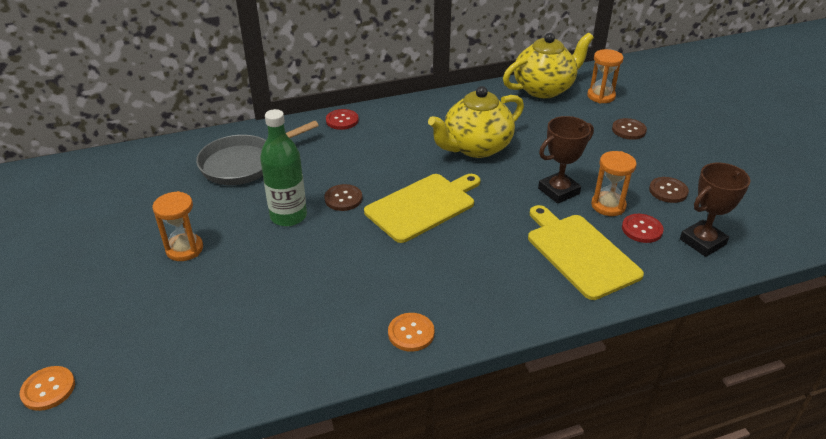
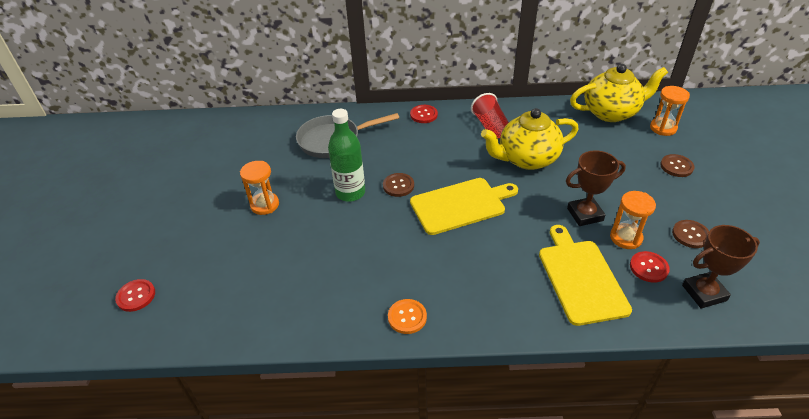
camera: 20 degrees right, 5 degrees up
(48, 389) = (136, 296): orange button -> red button
(423, 121) = (490, 126): none -> red cup

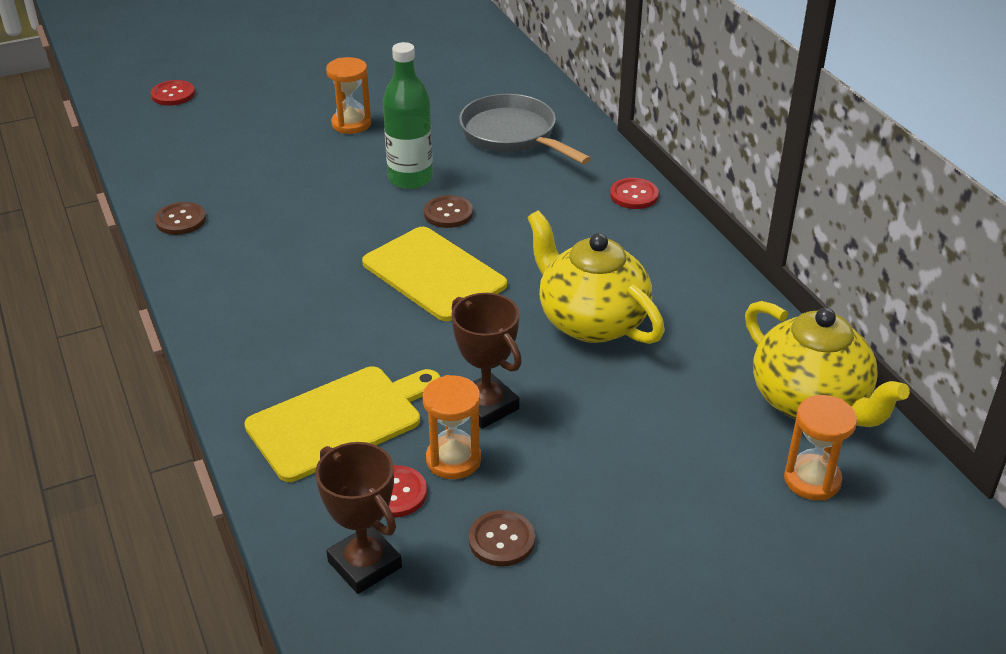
camera: 65 degrees right, 5 degrees down
(407, 317) = (208, 279): orange button -> none
(490, 126) = (653, 267): red cup -> none
(676, 166) = (693, 509): brown button -> brown button (180, 220)

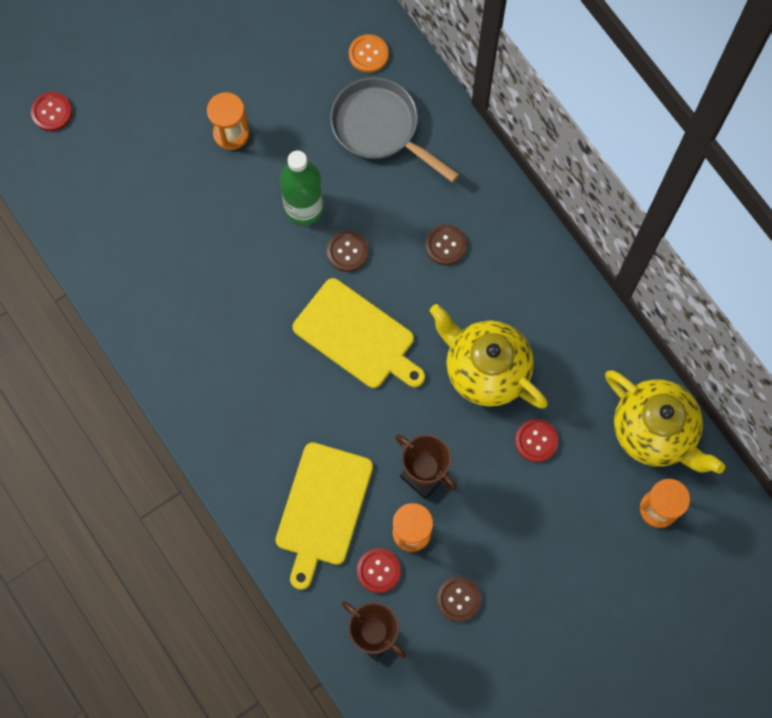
camera: 10 degrees left, 35 degrees up
(180, 220) = (126, 298): brown button -> brown button (445, 245)
(340, 421) = (322, 508): yellow cutting board -> yellow cutting board turned 150 degrees clockwise
(514, 90) = (368, 54): none -> orange button
(634, 195) = (498, 200): red button -> red button (536, 441)

